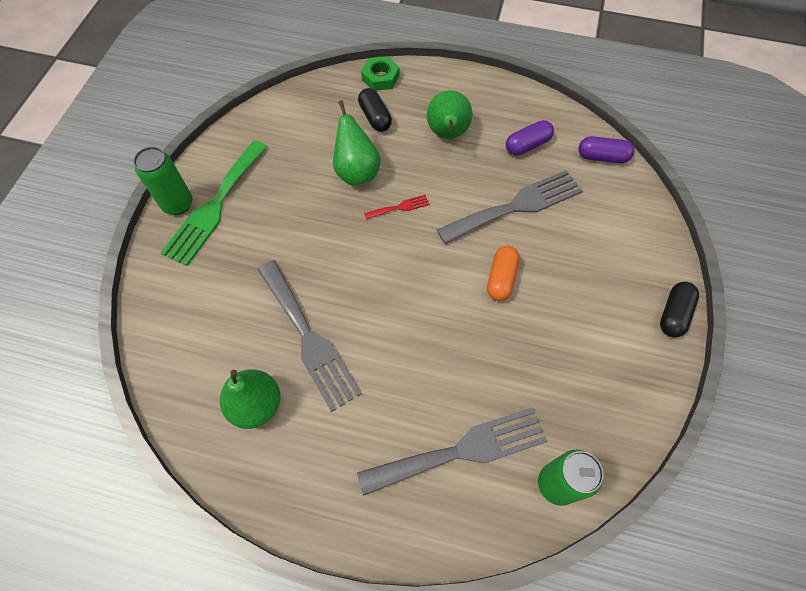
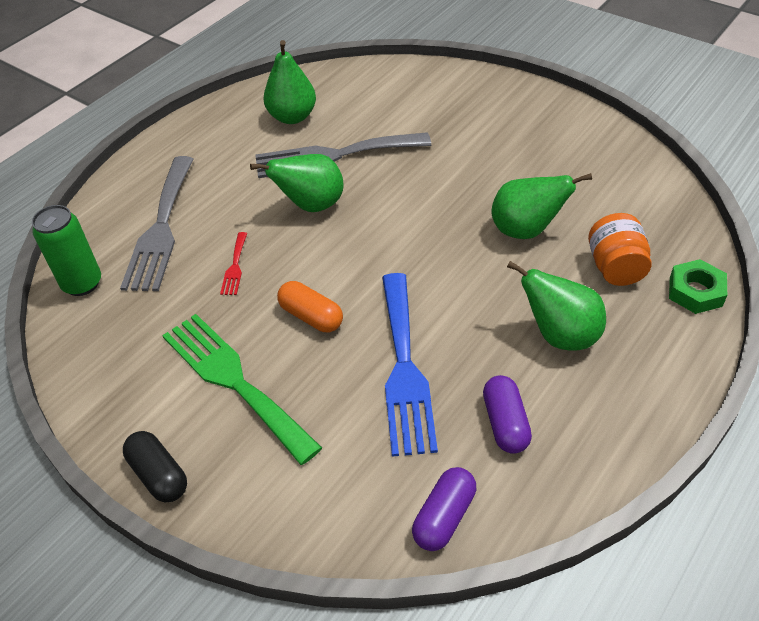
camera: 115 degrees right, 15 degrees down
(178, 204) = (535, 95): green can -> none
(215, 206) = (522, 118): green fork -> green fork (234, 381)
(375, 117) = (615, 267): black capsule -> orange jar
(382, 329) = (311, 205): none -> green pear
(400, 207) = (455, 255): red fork -> red fork (235, 267)
(516, 206) = (404, 369): grey fork -> blue fork

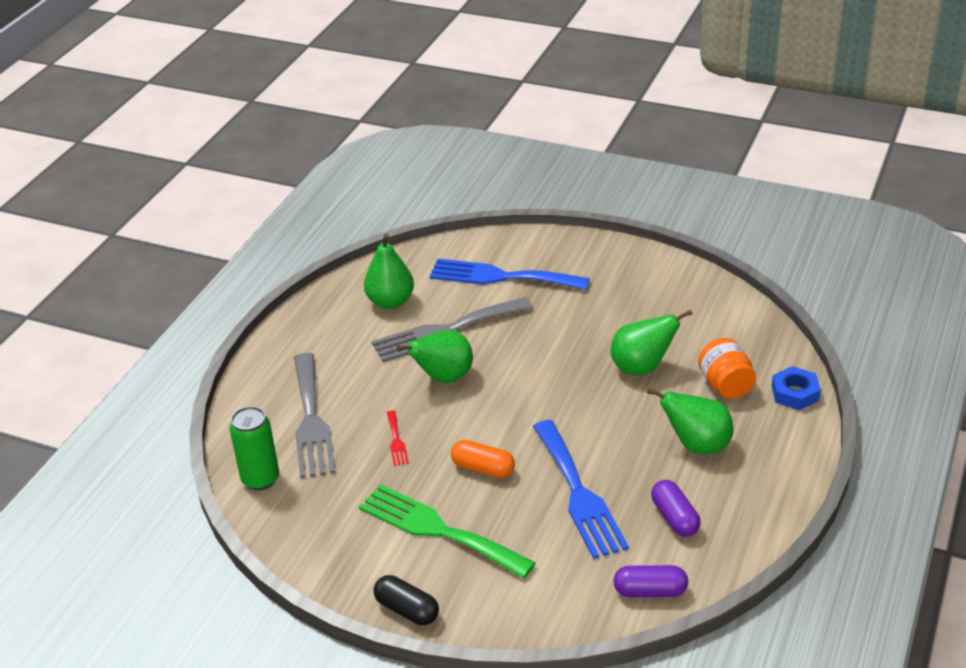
camera: 15 degrees left, 10 degrees down
(412, 108) = (501, 277): none -> blue fork
(444, 517) = (650, 591): purple capsule -> purple capsule turned 75 degrees clockwise
(695, 292) = (795, 393): green nut -> blue nut

